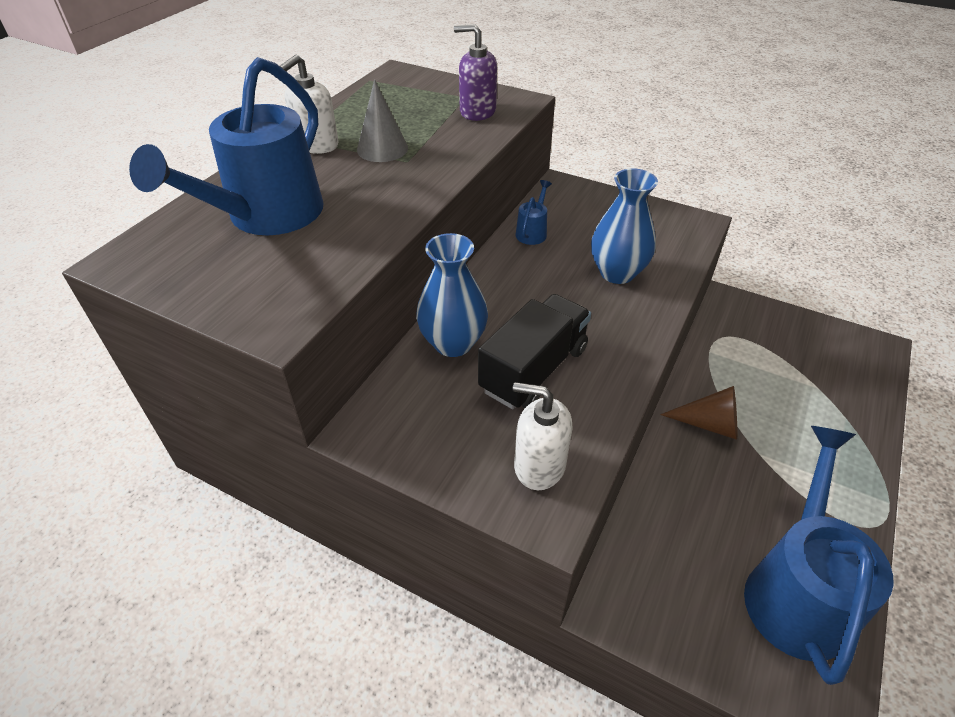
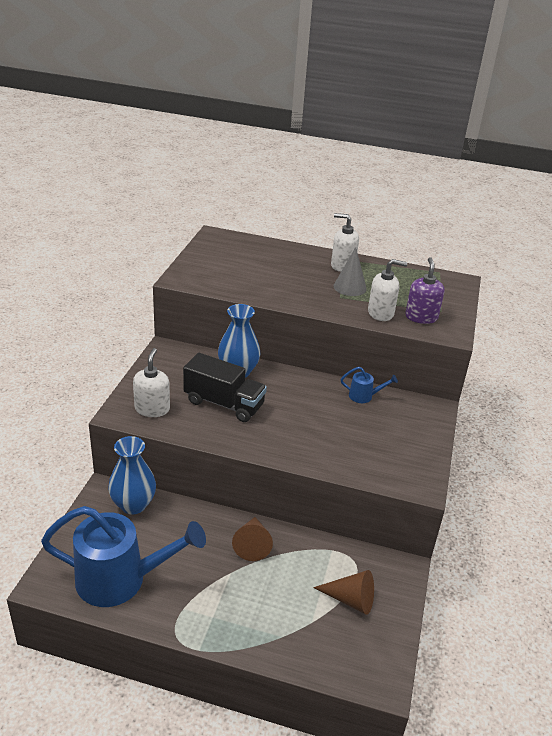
camera: 75 degrees right, 10 degrees down
(266, 217) = (262, 263): blue watering can -> none
(460, 137) = (381, 313): none -> white soap dispenser
(617, 273) = (333, 438): blue vase -> blue vase (133, 504)
(780, 350) = (350, 599): none -> brown cone

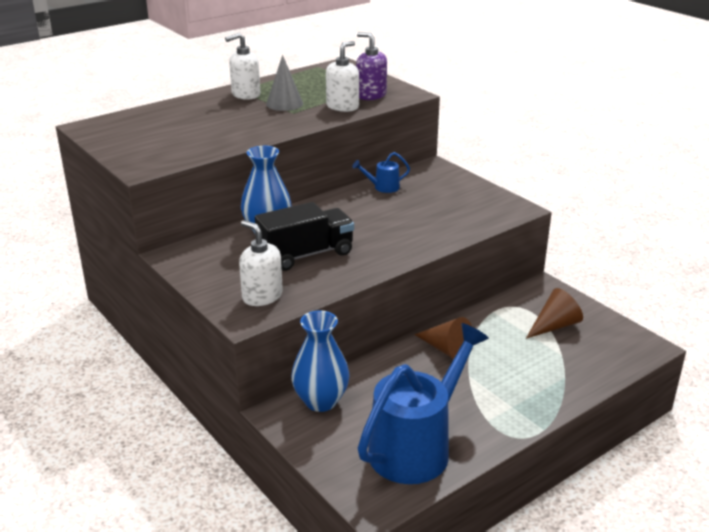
camera: 50 degrees left, 5 degrees down
(364, 396) = (382, 187): blue watering can -> blue watering can turned 150 degrees counterclockwise

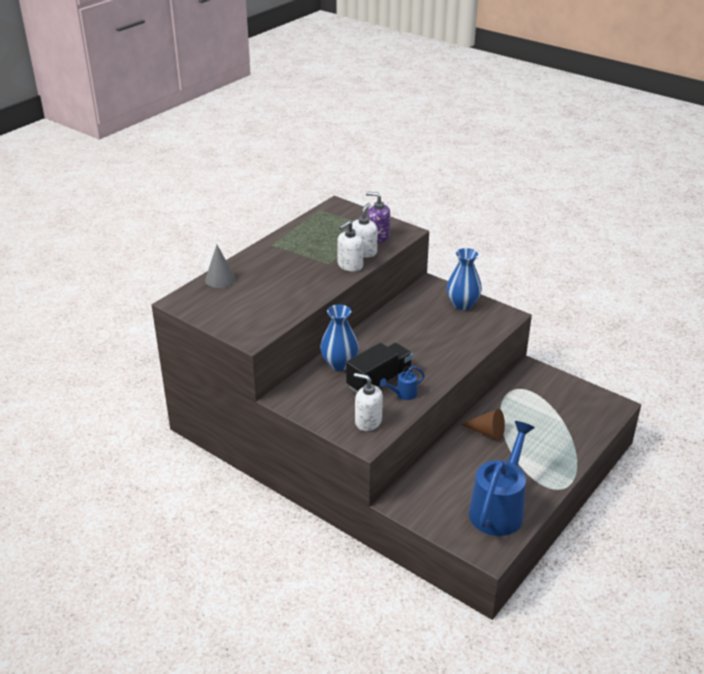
camera: 15 degrees left, 5 degrees up
(245, 94) = (281, 249): white soap dispenser -> white soap dispenser (350, 265)
(284, 104) = (317, 255): grey cone -> grey cone (220, 279)
(321, 401) = (420, 488): blue vase -> blue vase (462, 304)
(382, 187) = (402, 310): blue watering can -> blue watering can (403, 394)
(554, 326) = (550, 400): brown cone -> none

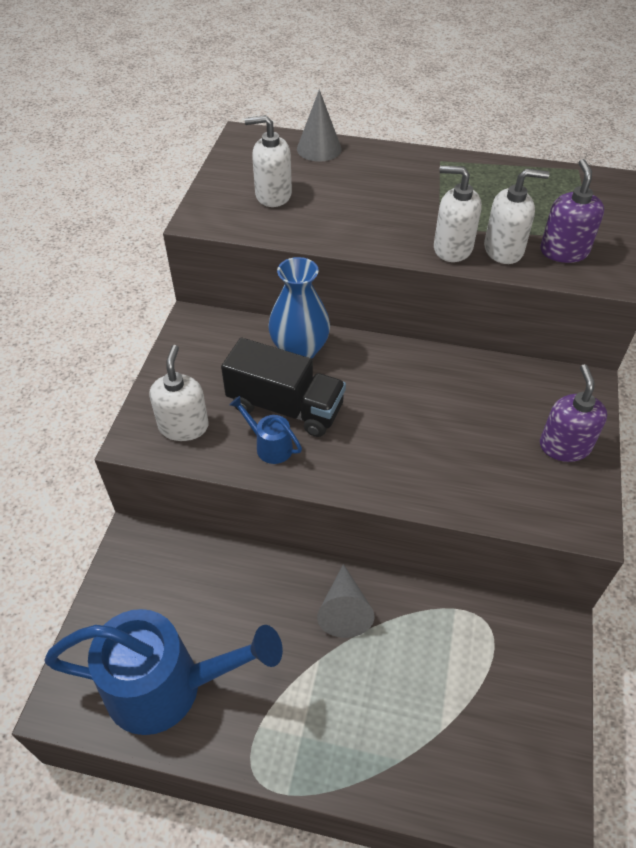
camera: 65 degrees right, 15 degrees up
(252, 307) = (273, 195): none -> white soap dispenser
(462, 304) = (564, 446): blue vase -> purple soap dispenser
(487, 432) = (344, 610): brown cone -> grey cone

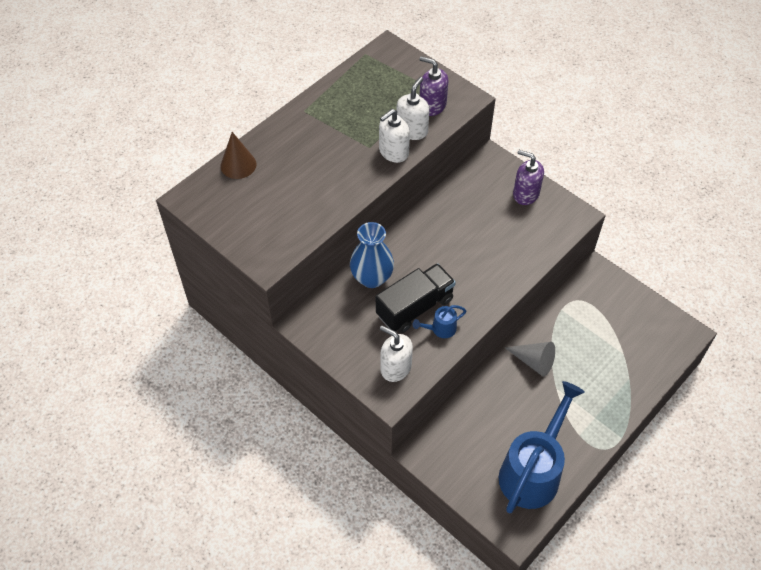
camera: 60 degrees left, 5 degrees up
(273, 195) = (272, 213): white soap dispenser -> none
(319, 149) = (238, 165): grey cone -> brown cone

